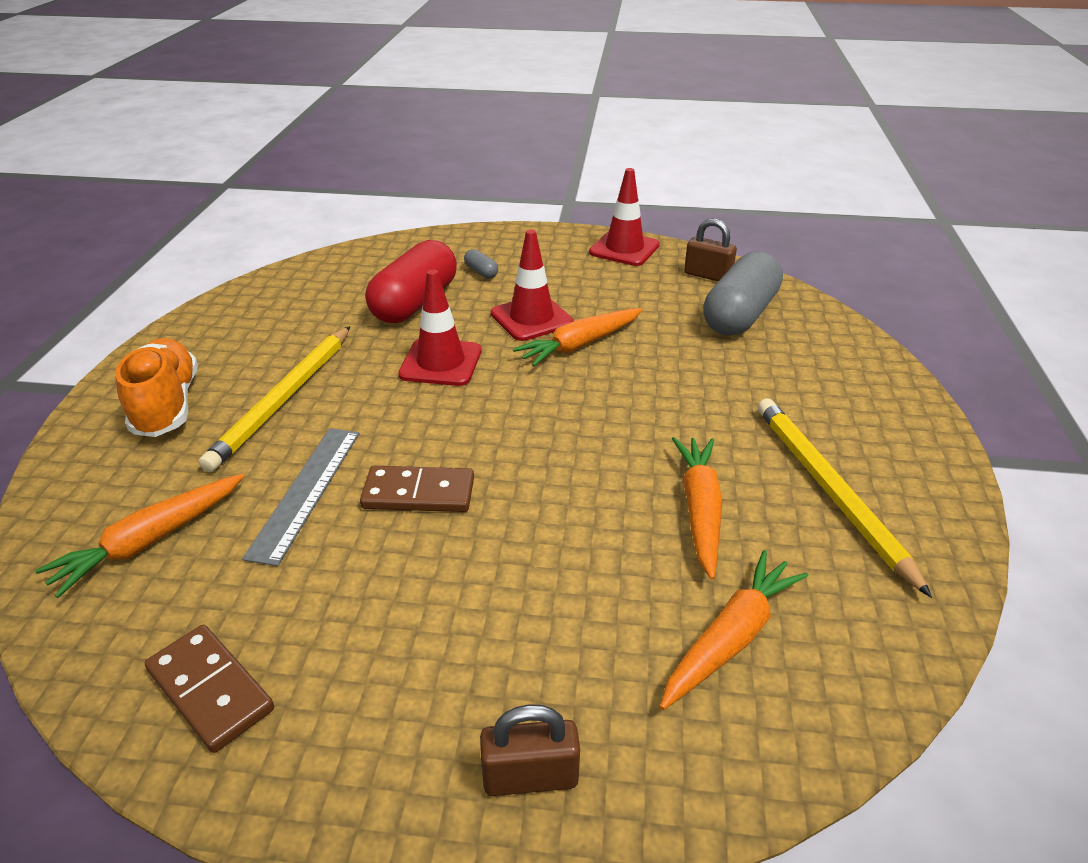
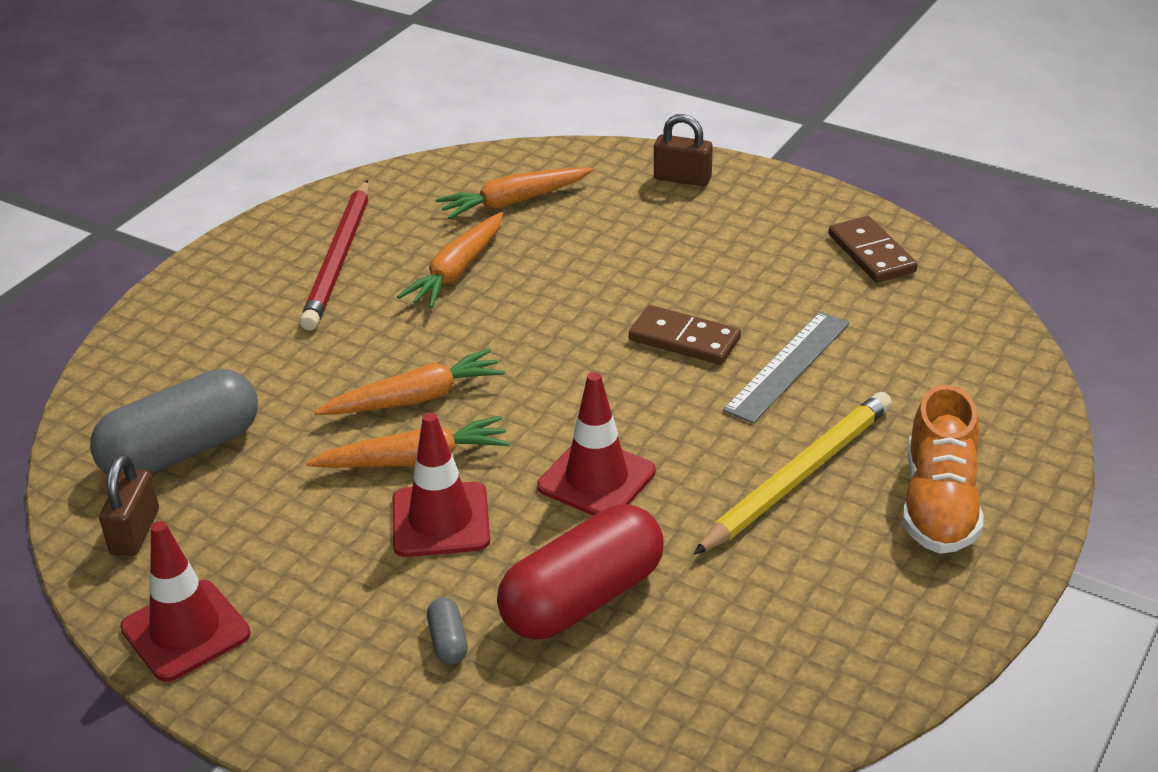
camera: 155 degrees left, 0 degrees up
(150, 541) = (931, 357): orange carrot -> orange carrot (415, 398)
(707, 275) = (135, 532): brown padlock -> brown padlock turned 45 degrees clockwise
(829, 490) = (339, 259): yellow pencil -> red pencil

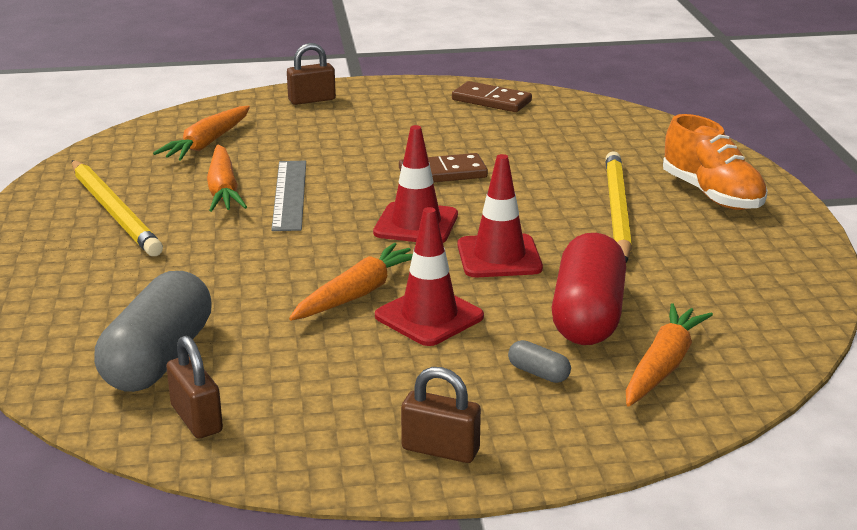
camera: 40 degrees left, 10 degrees down
(185, 631) = (337, 454): red traffic cone -> red traffic cone (416, 224)
(263, 676) = (440, 449): none -> brown padlock
(339, 259) = (114, 211): red pencil -> yellow pencil
(415, 398) = (303, 263): orange carrot -> orange carrot (663, 366)
(788, 366) = (527, 165): grey ruler -> grey ruler (290, 195)

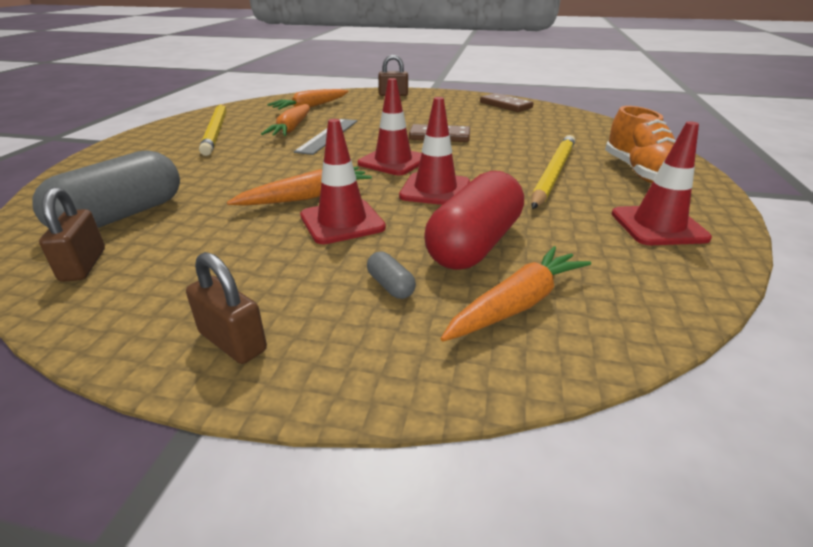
camera: 20 degrees right, 5 degrees up
(753, 261) = (658, 226): none -> red traffic cone

